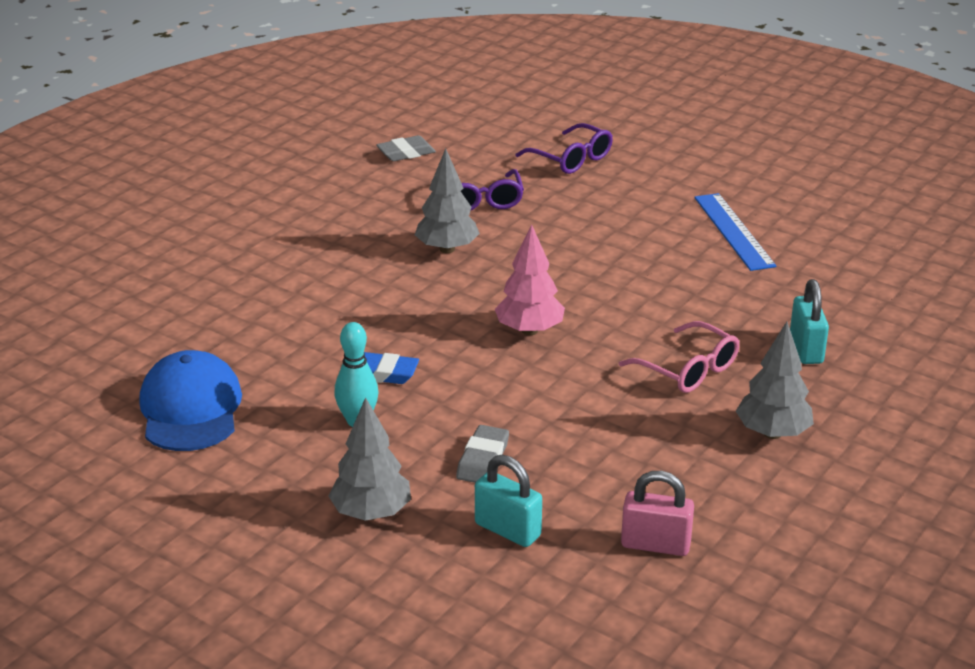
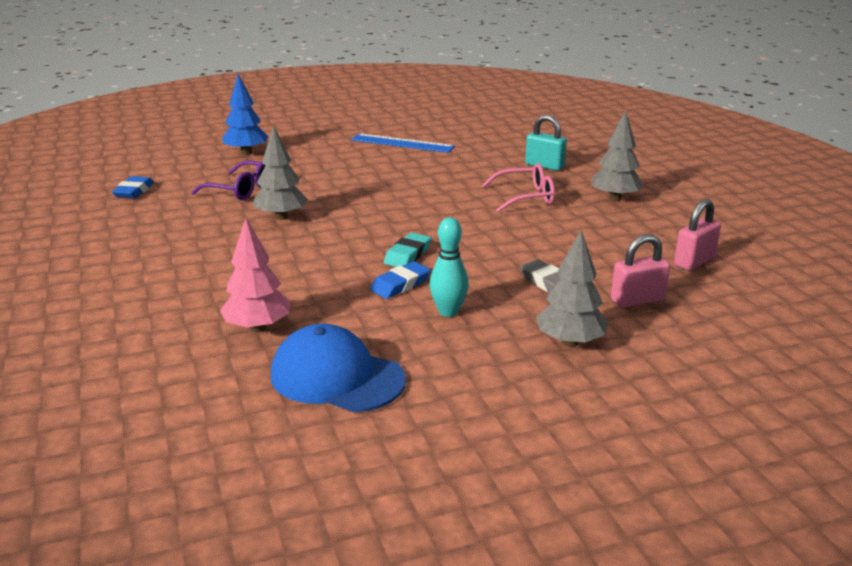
camera: 55 degrees left, 5 degrees down
(406, 153) = (134, 191): grey eraser -> blue eraser
(449, 352) = (407, 255): none -> turquoise eraser
(507, 530) = (637, 300): turquoise padlock -> pink padlock
(529, 330) = (420, 224): pink tree -> pink tree (258, 327)
(571, 159) = (246, 152): purple glasses -> blue tree

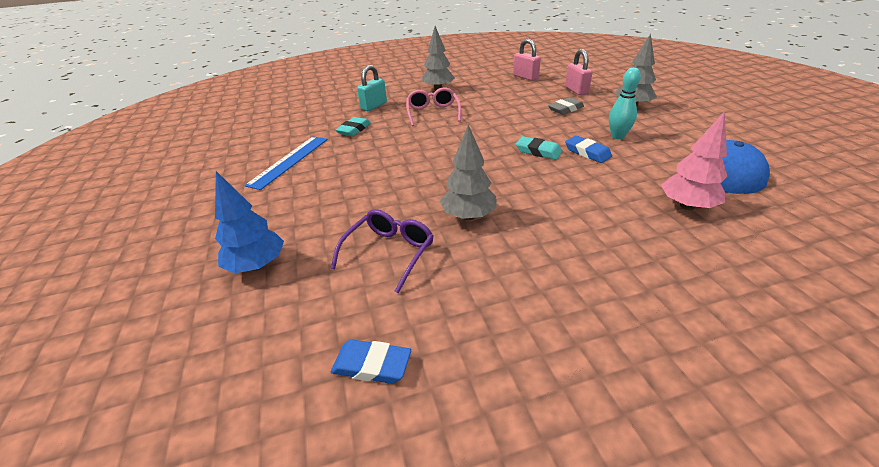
camera: 85 degrees left, 10 degrees up
(473, 161) = (354, 129): none -> turquoise eraser

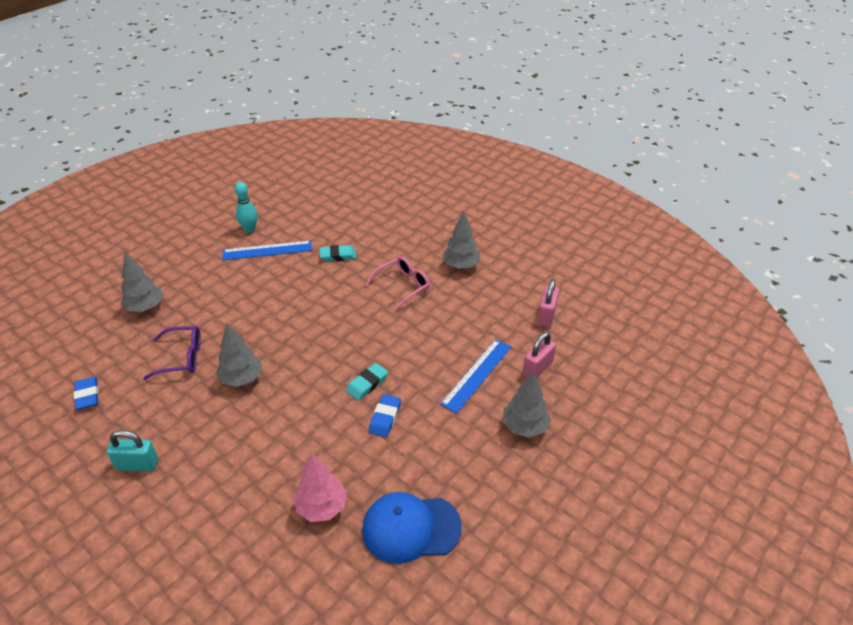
camera: 55 degrees right, 5 degrees up
(257, 265) = (145, 307): blue tree -> grey tree
(374, 106) = (391, 243): turquoise padlock -> turquoise padlock (137, 464)
(538, 151) = (367, 384): turquoise eraser -> turquoise eraser turned 45 degrees clockwise
(565, 109) = (477, 375): grey eraser -> blue ruler
(617, 136) = (435, 431): turquoise bowling pin -> turquoise bowling pin (249, 229)

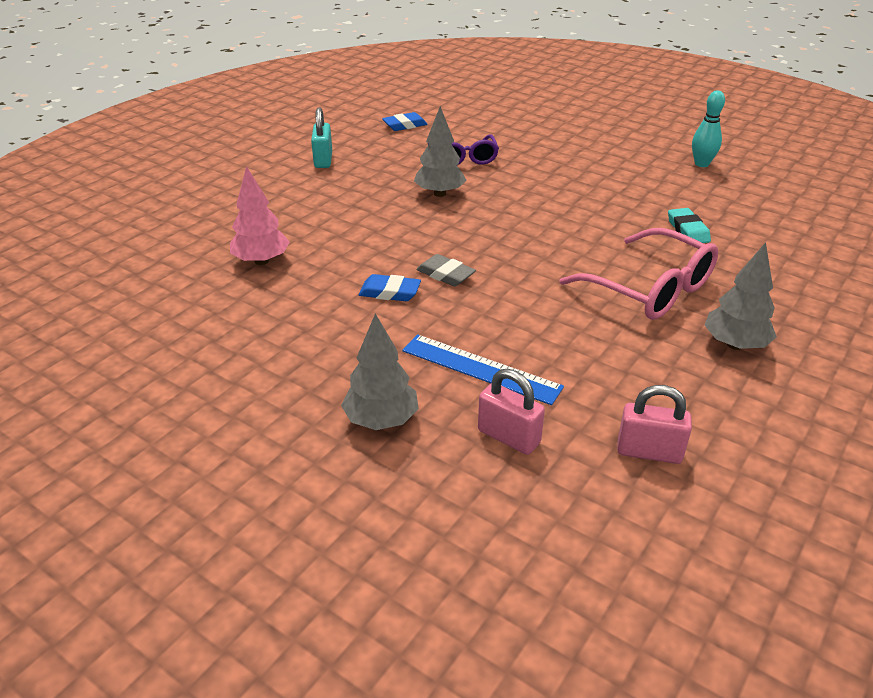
camera: 85 degrees right, 5 degrees down
(145, 307) = (532, 129): grey tree -> none
(267, 250) = (666, 180): blue ruler -> none
(367, 384) = (445, 274): turquoise eraser -> grey eraser
(403, 286) = (650, 289): pink glasses -> pink glasses, size x1.52
(411, 528) = (223, 322): blue cap -> none

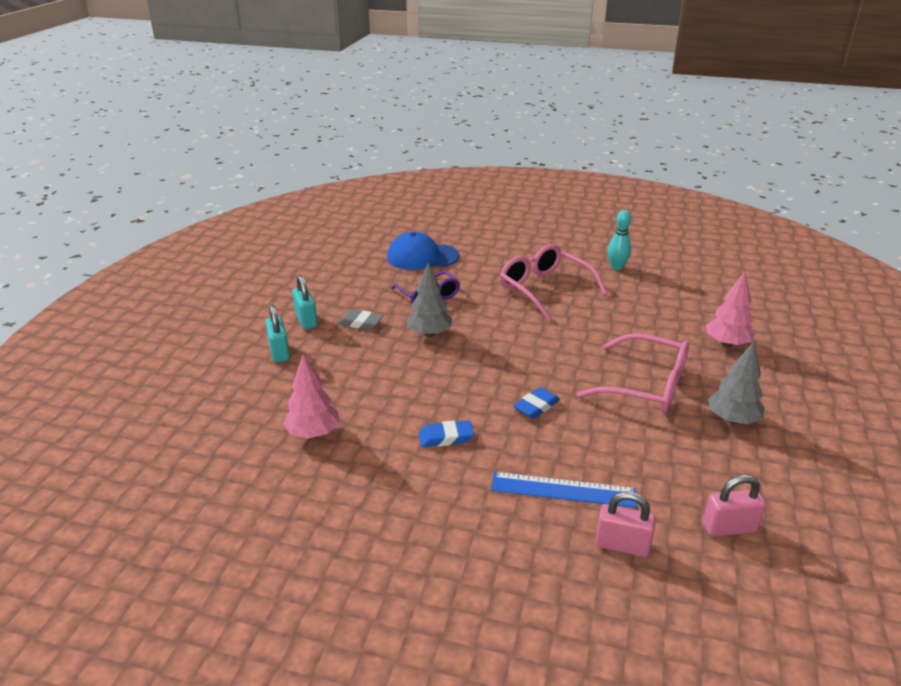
camera: 20 degrees left, 5 degrees down
(278, 184) = (279, 352): none -> turquoise padlock
(381, 420) = (514, 560): grey tree -> none
(405, 125) = (358, 272): blue eraser -> blue eraser (536, 406)
(445, 274) = (482, 409): grey eraser -> grey eraser (360, 323)
(482, 120) = (422, 257): none -> blue cap
(598, 172) = (544, 289): none -> pink glasses
(687, 230) = (641, 328): turquoise eraser -> none
(785, 265) = (726, 344): none -> pink tree

